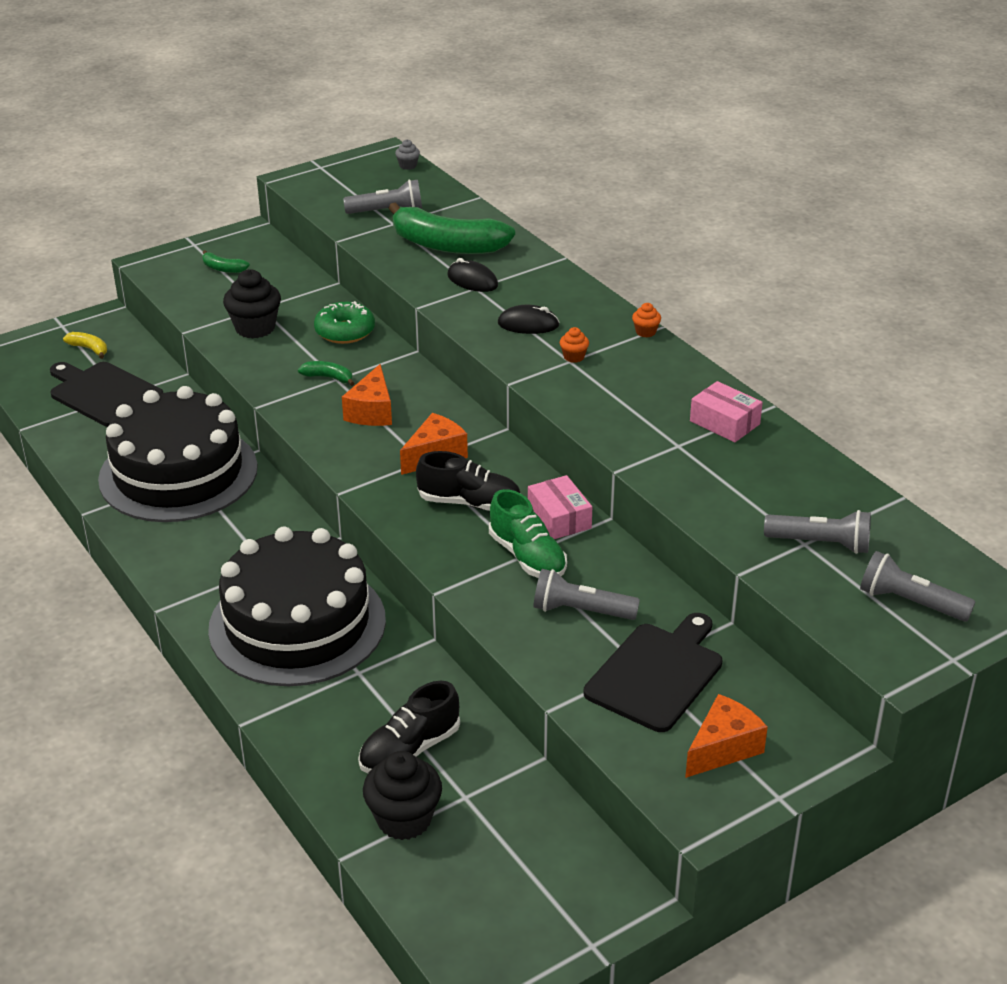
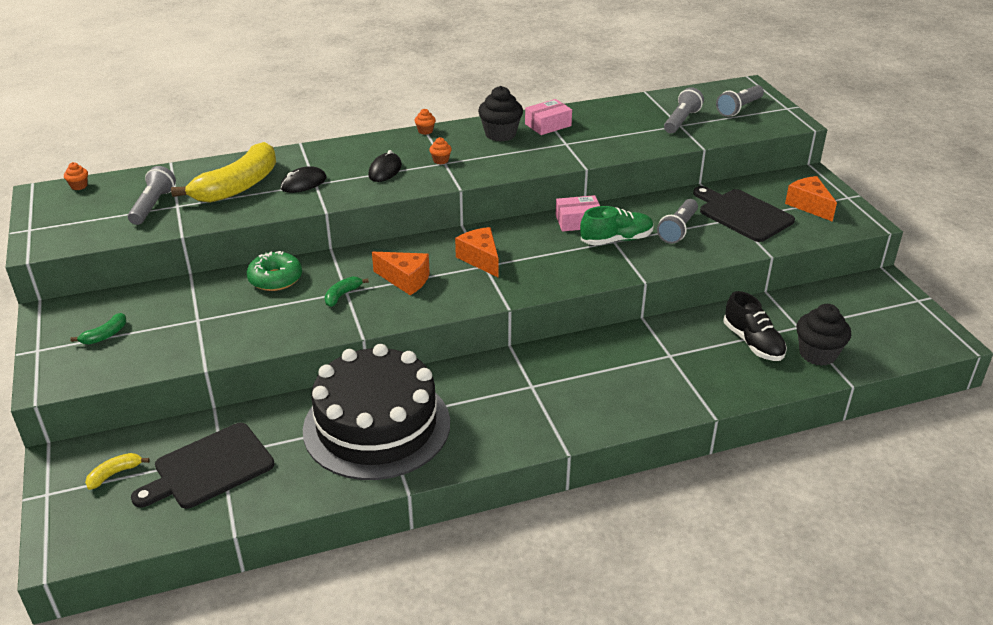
camera: 75 degrees left, 0 degrees up
(255, 328) = (232, 326): black cupcake -> black cupcake (500, 134)
(297, 624) = (608, 378): black cake -> none
(408, 166) = (79, 186): grey cupcake -> orange cupcake
(447, 245) = (238, 186): green banana -> yellow banana
(469, 503) = (546, 253): black shoe -> none

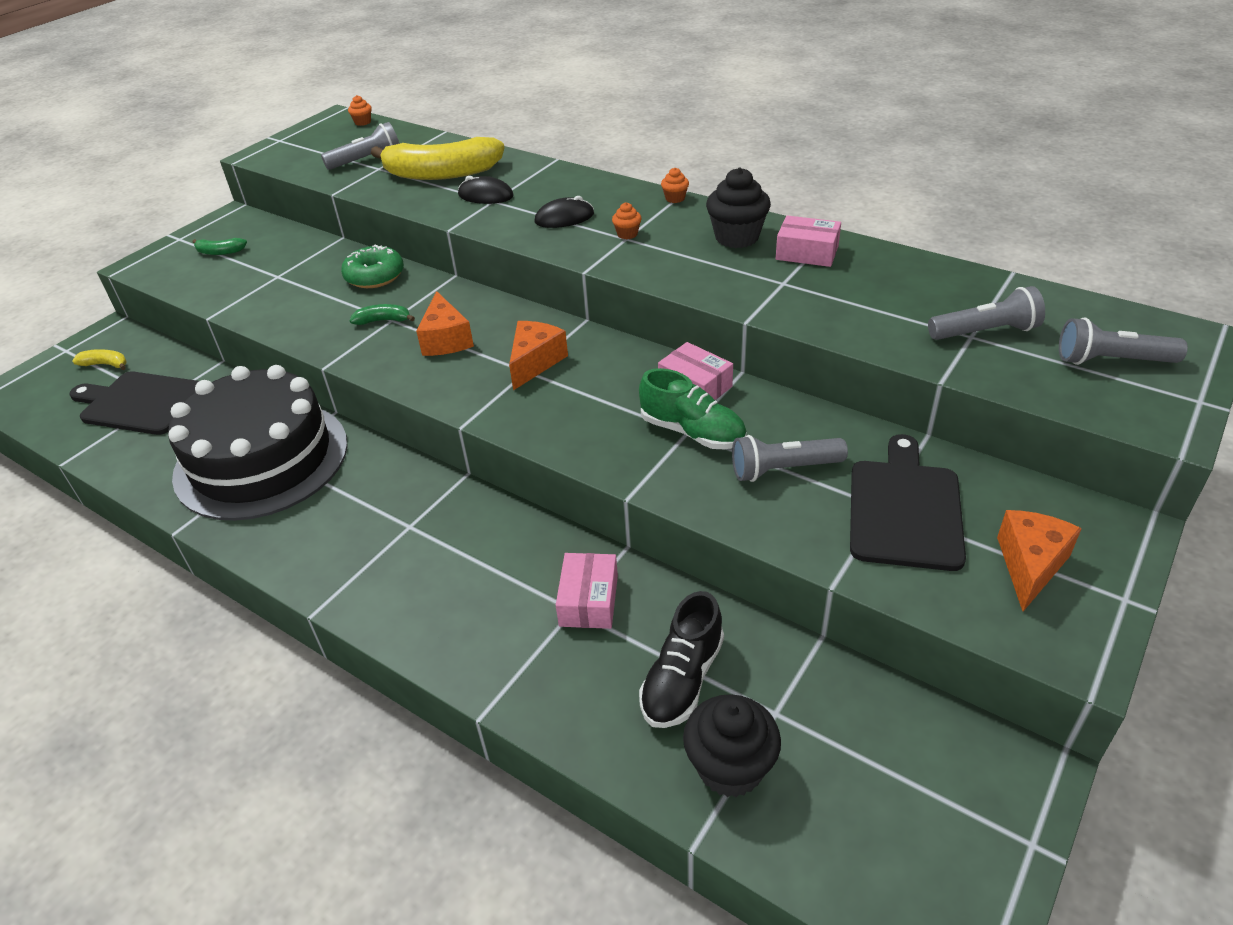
camera: 55 degrees right, 5 degrees up
(669, 347) = (588, 600): none -> pink box

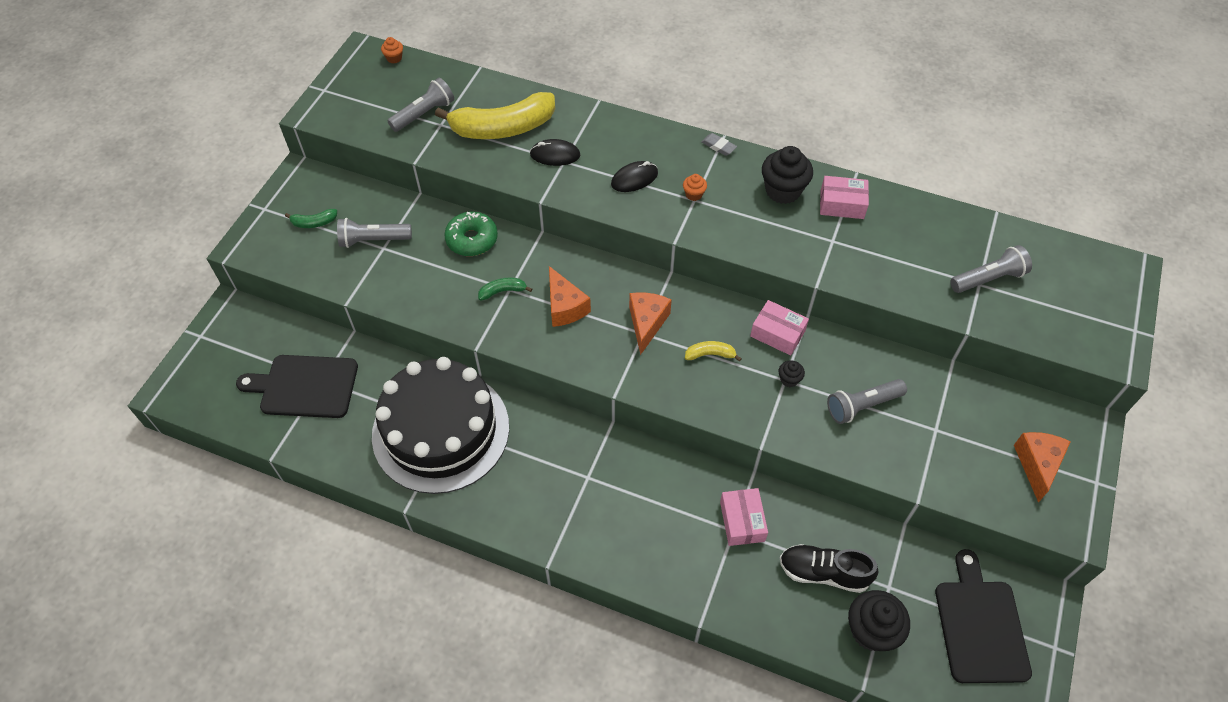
camera: 15 degrees left, 15 degrees up
(106, 364) = (248, 348): yellow banana -> yellow banana (710, 354)
(675, 198) = (718, 146): orange cupcake -> grey eraser
(682, 679) = (823, 572): black shoe -> black shoe turned 90 degrees clockwise
(692, 432) = (789, 379): green shoe -> black cupcake
(904, 509) = (950, 429): black cutting board -> black cutting board (980, 625)
(1111, 360) = (1076, 298): grey flashlight -> grey flashlight (373, 240)

